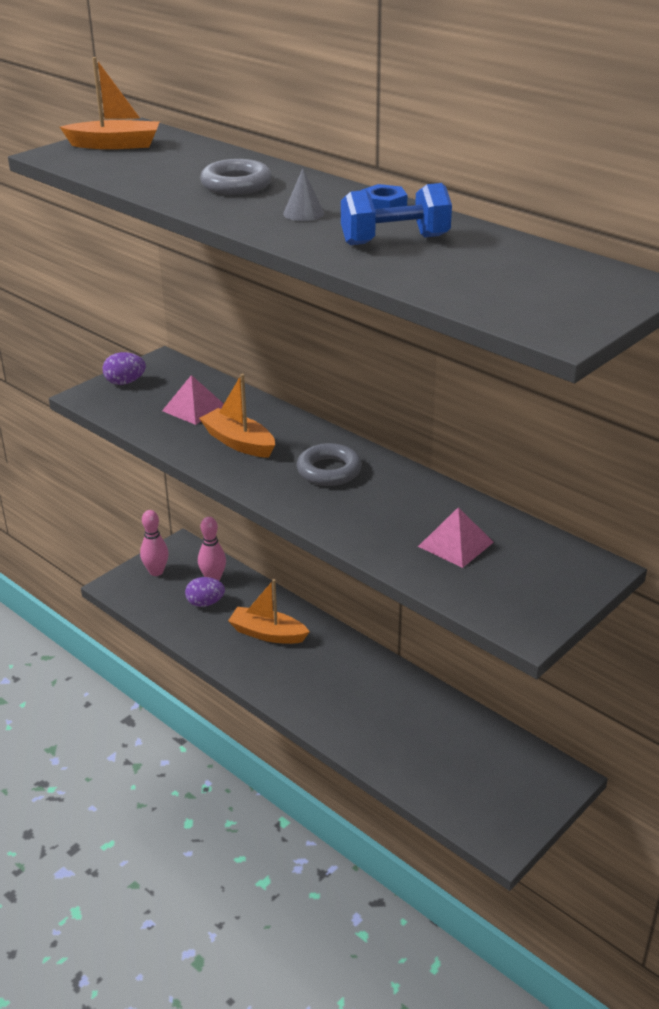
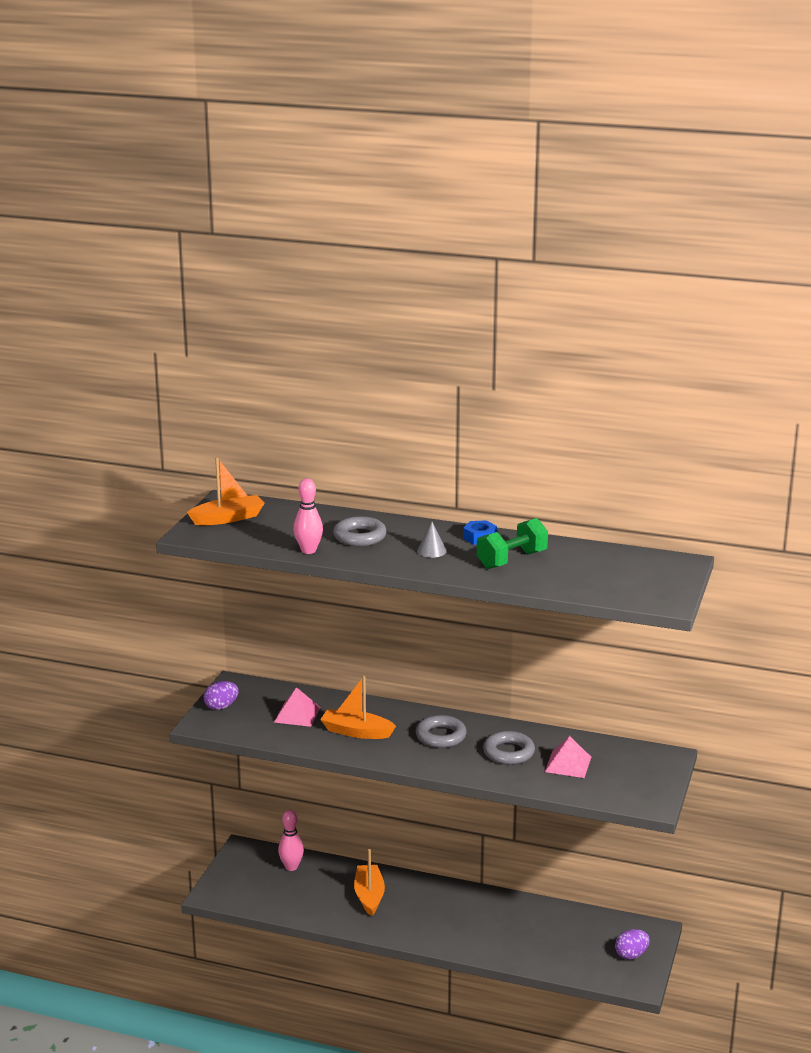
camera: 25 degrees left, 10 degrees down
(156, 572) = (238, 874): pink bowling pin -> pink bowling pin (308, 550)
(205, 603) = (300, 887): purple egg -> purple egg (631, 955)
(267, 634) = (369, 896): orange boat -> orange boat turned 90 degrees clockwise
(393, 510) = (508, 752): none -> grey ring
(395, 240) = (512, 560): blue dumbbell -> green dumbbell

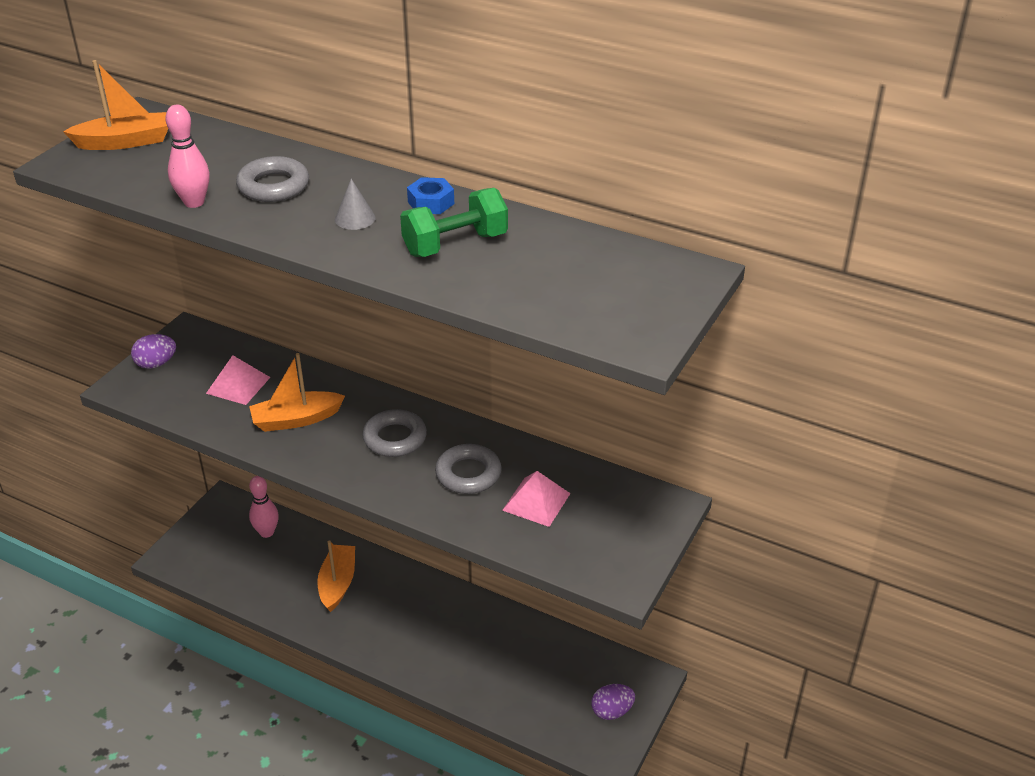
camera: 10 degrees right, 15 degrees up
(356, 732) = (296, 419): orange boat -> orange boat turned 45 degrees counterclockwise

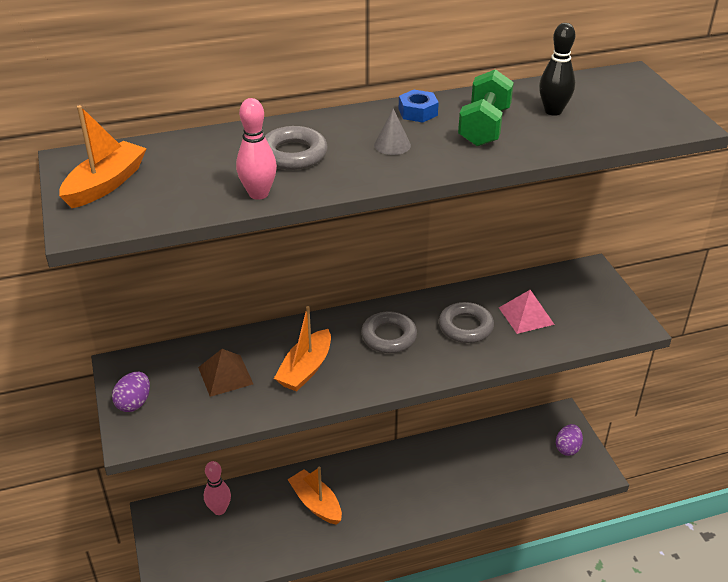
camera: 45 degrees left, 0 degrees up
(238, 385) = (225, 375): pink pyramid -> brown pyramid
(544, 264) = (553, 111): none -> black bowling pin

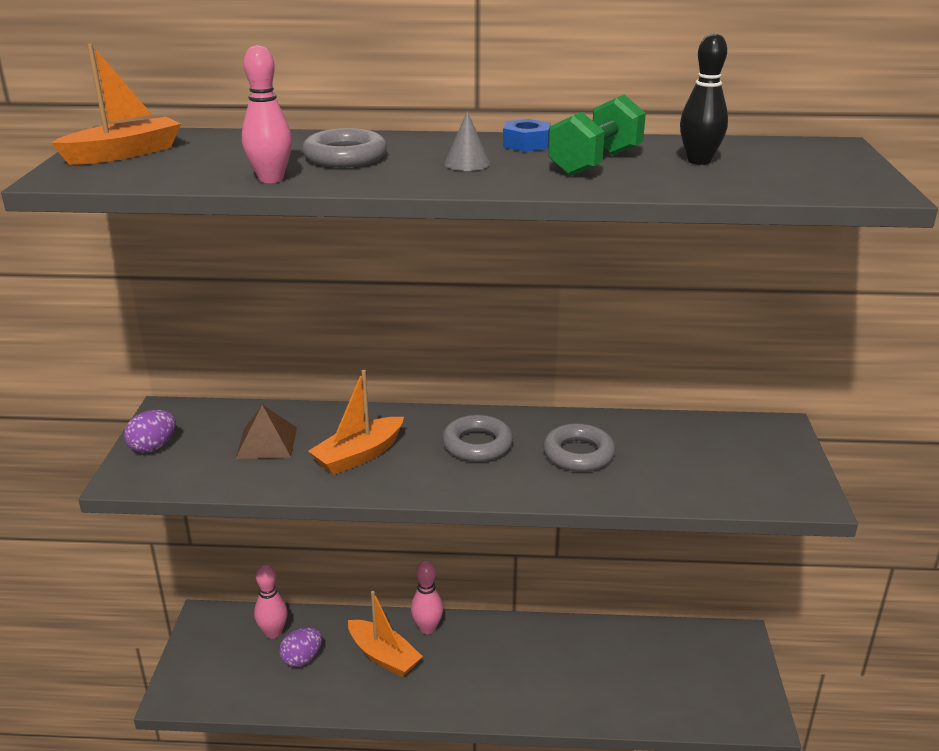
camera: 20 degrees right, 10 degrees down
(316, 503) = (383, 656): orange boat -> orange boat turned 150 degrees clockwise
(338, 471) = (427, 628): none -> pink bowling pin
(526, 316) = (664, 458): pink pyramid -> none
(567, 448) = (731, 678): purple egg -> purple egg (302, 659)

